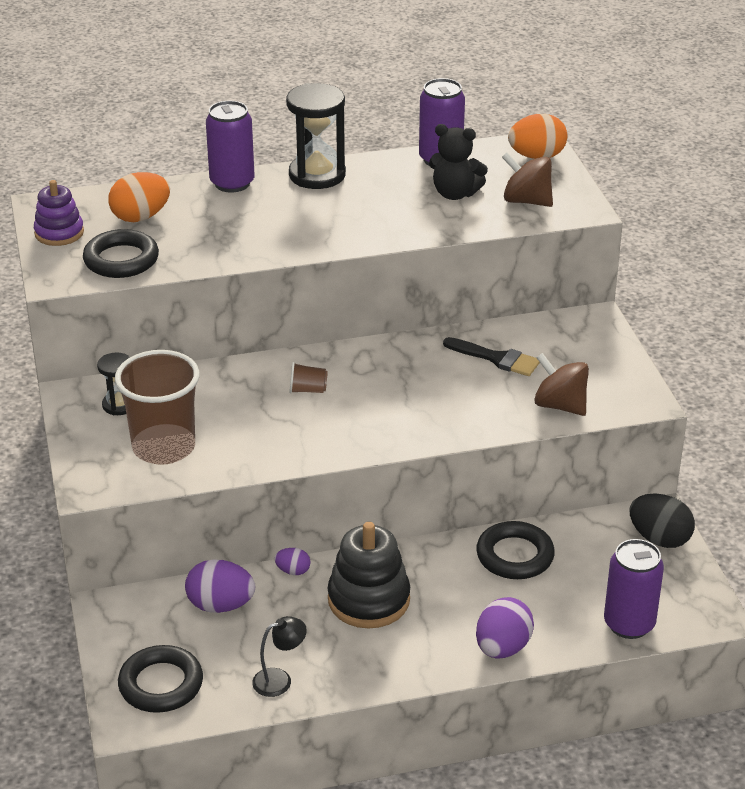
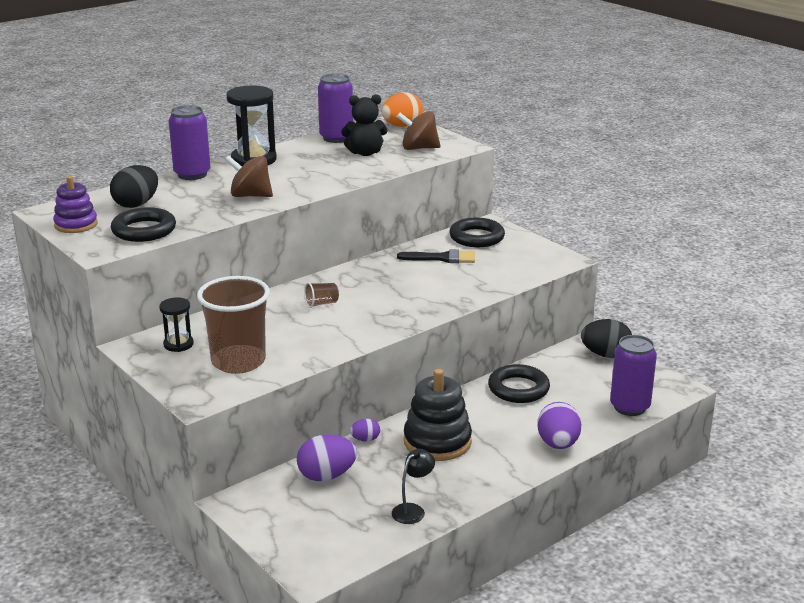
camera: 25 degrees left, 10 degrees down
(141, 217) = (136, 204): orange egg -> black egg
(161, 684) = (320, 541): black ring -> black ring (476, 237)
(560, 405) = (510, 273): brown spinning top -> brown spinning top (250, 196)

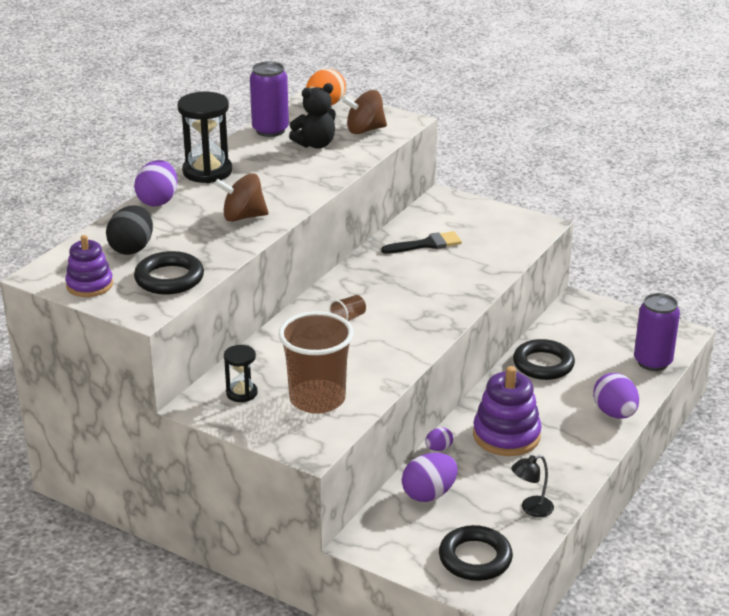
camera: 20 degrees left, 5 degrees up
(192, 174) = (158, 201): purple can -> purple egg
(413, 510) = (531, 509): black lamp -> black lamp turned 135 degrees counterclockwise
(437, 442) = (506, 435): black stacking toy -> purple stacking toy
(476, 237) = (442, 214): black ring -> black ring (475, 558)
(605, 355) = (598, 312): black egg -> none

